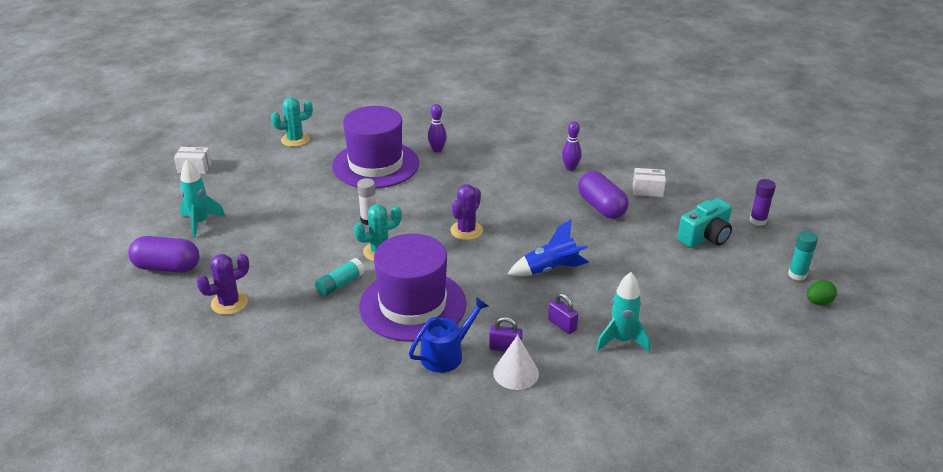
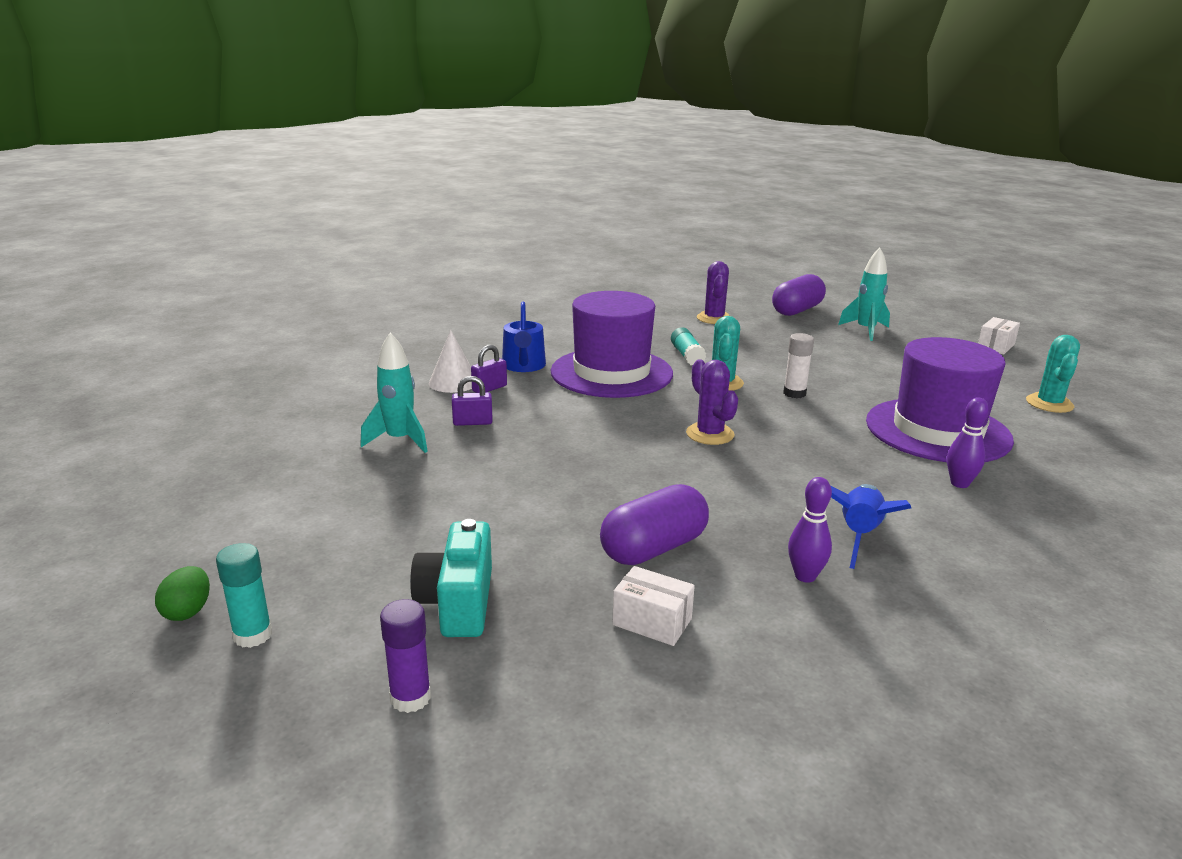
camera: 125 degrees right, 10 degrees down
(550, 269) = (566, 452): blue rocket -> blue rocket (859, 535)
(601, 207) = (654, 548): purple capsule -> purple capsule turned 45 degrees counterclockwise
(647, 190) = (652, 622): white box -> white box turned 75 degrees clockwise

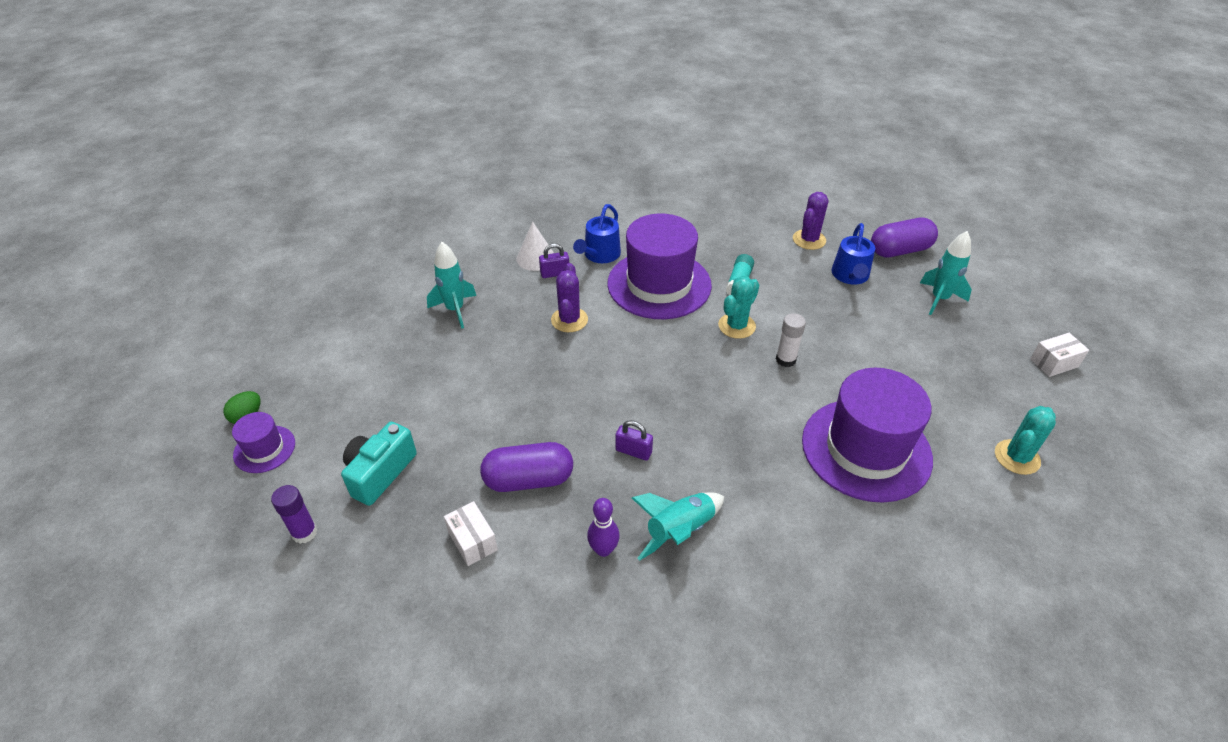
camera: 30 degrees right, 20 degrees up
(253, 635) = (264, 449): turquoise glue stick -> purple hat
(472, 422) = (515, 308): purple padlock -> purple padlock (633, 451)
(710, 434) = (671, 382): purple cactus -> purple cactus (569, 320)
(778, 332) = (850, 276): none -> blue watering can
(859, 535) = (679, 531): blue rocket -> turquoise rocket
(959, 483) = (817, 514): purple bowling pin -> none

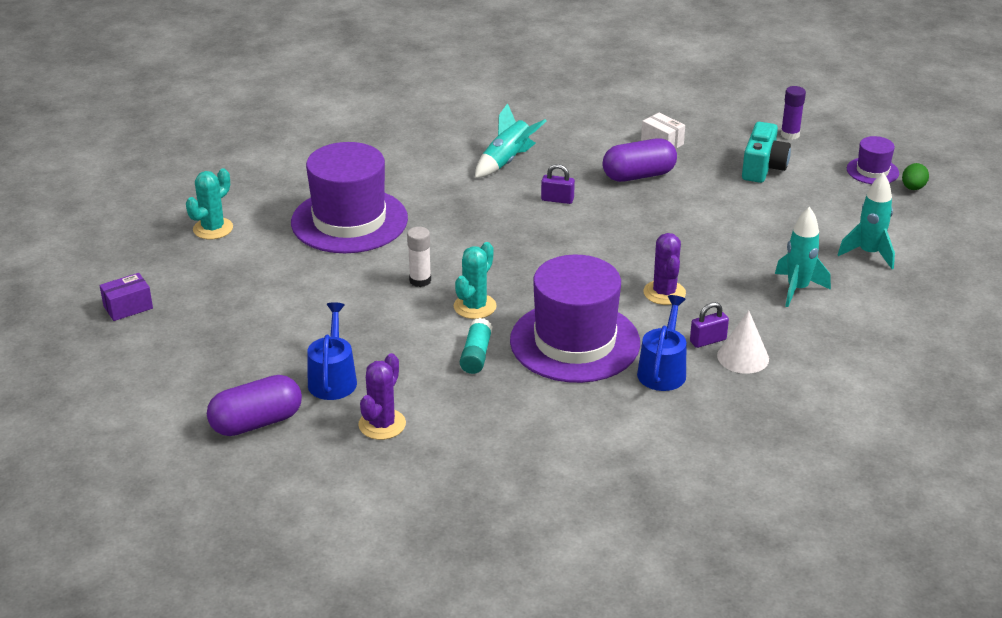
camera: 170 degrees right, 10 degrees down
(603, 549) = (562, 147): purple bowling pin -> none
(939, 299) = (227, 362): turquoise rocket -> turquoise rocket (869, 254)
(1054, 363) = (128, 307): white box -> purple box

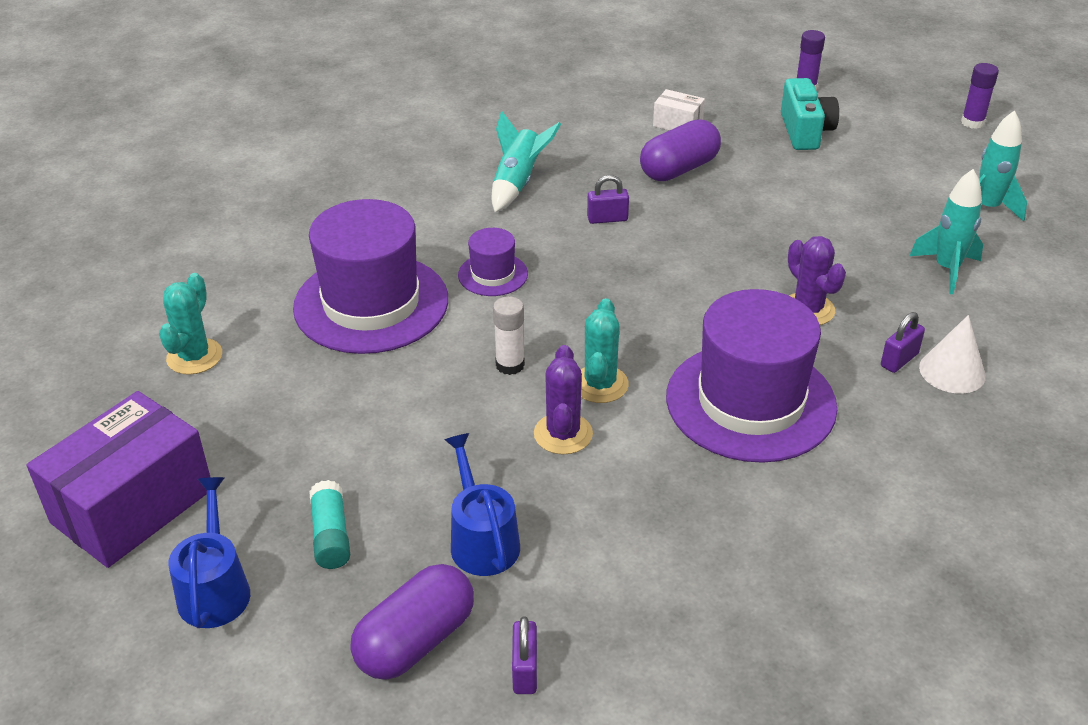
camera: 20 degrees left, 5 degrees up
(128, 307) = (133, 506): purple box -> purple box, size x2.17
(313, 455) = (525, 670): none -> purple padlock
(382, 424) = (588, 592): purple cactus -> purple cactus (563, 434)
(476, 355) = (644, 452): turquoise glue stick -> turquoise glue stick (331, 535)
(663, 370) = (877, 414): blue watering can -> blue watering can (215, 589)
(872, 171) = (918, 112): purple hat -> purple hat (493, 274)
(913, 188) = (972, 122): green egg -> purple glue stick

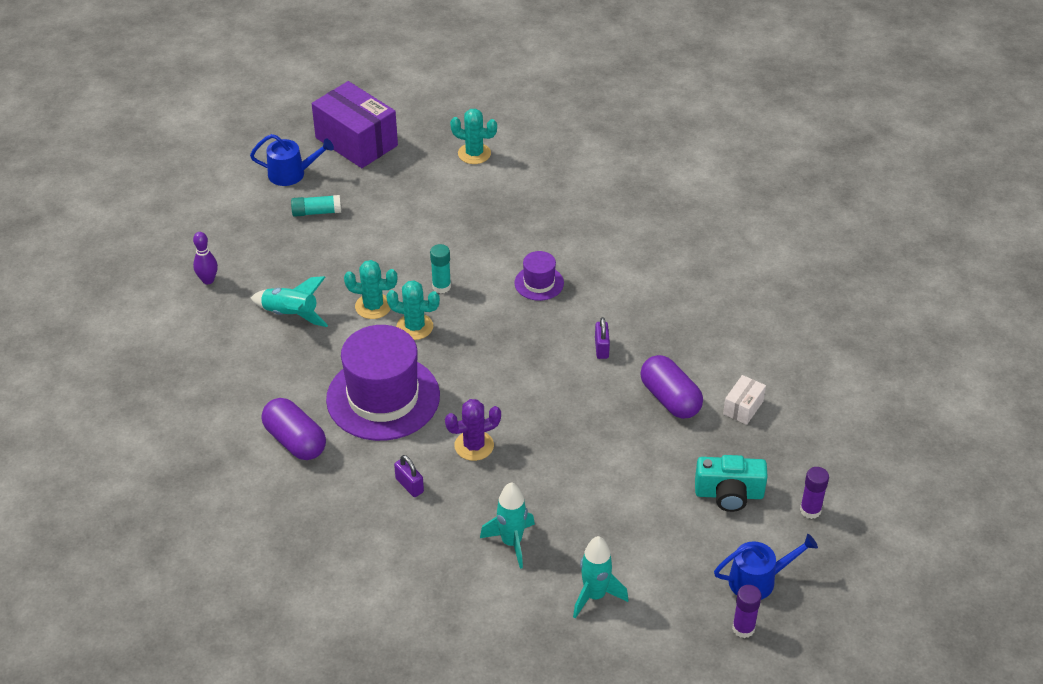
camera: 95 degrees right, 5 degrees up
(371, 303) = (515, 225): purple hat -> none
(415, 640) = (238, 242): purple capsule -> purple capsule (295, 441)
(482, 540) = (297, 268): blue watering can -> blue watering can (757, 580)
(510, 365) = (441, 286): white glue stick -> turquoise glue stick
(518, 183) = (655, 302): turquoise rocket -> turquoise rocket (291, 315)
(525, 670) = (208, 280): purple padlock -> purple bowling pin
(563, 434) = (373, 306): purple cactus -> turquoise cactus
(952, 371) = (392, 512): white cone -> none

